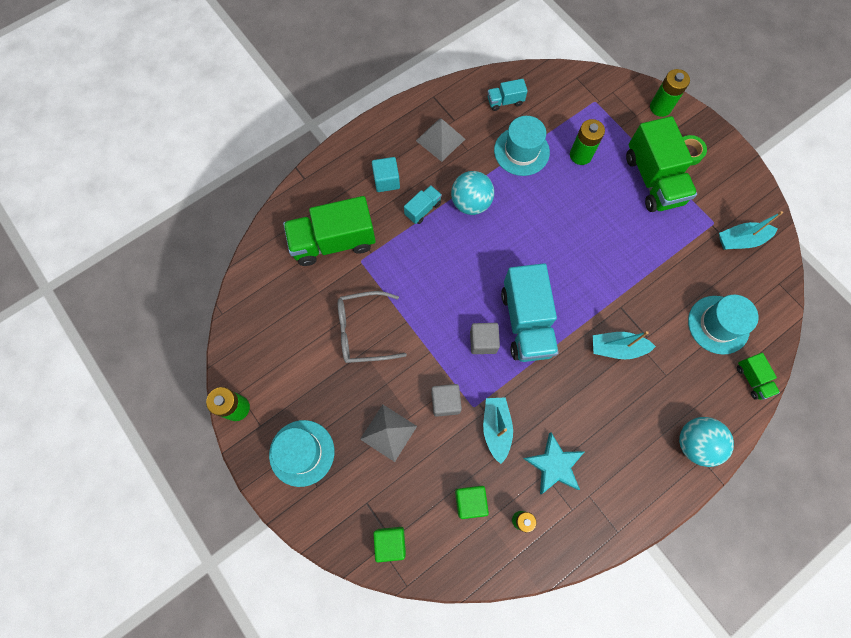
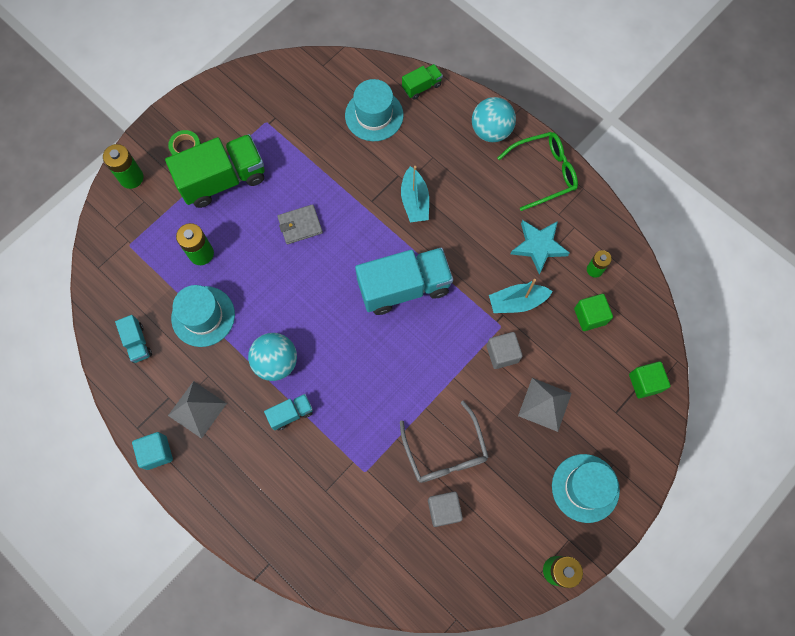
camera: 100 degrees left, 0 degrees up
(333, 242) = (347, 508): green truck -> none
(386, 181) = (260, 462): turquoise cube -> turquoise cube (156, 452)
(423, 209) = (291, 414): turquoise truck -> turquoise truck turned 120 degrees clockwise
(483, 342) = (432, 326): grey cube -> grey cube (444, 510)
(600, 239) = (300, 225): none -> grey wallet
(640, 491) = (544, 173): none -> green glasses
(741, 240) = (282, 98): turquoise boat -> none

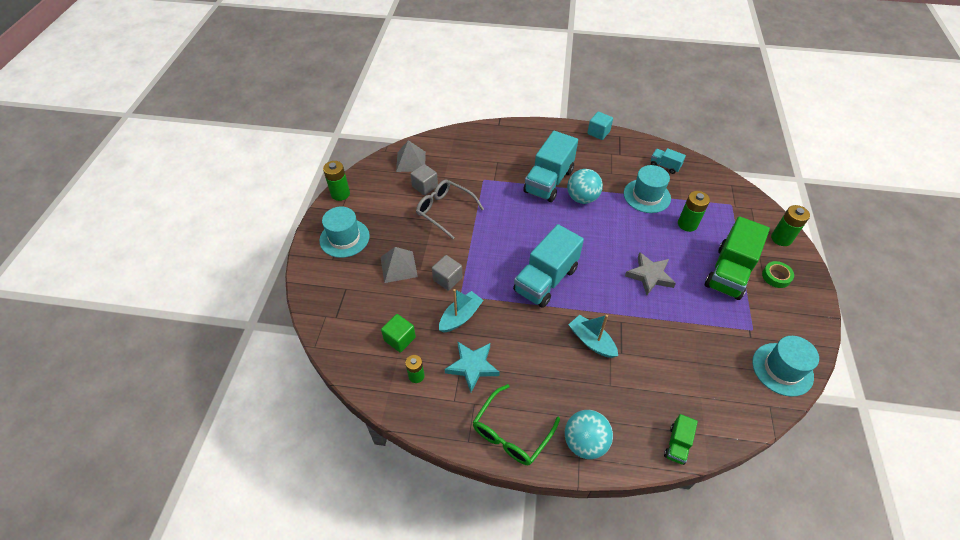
camera: 145 degrees right, 20 degrees down
(197, 409) = (599, 157): grey pyramid -> grey pyramid (411, 161)
(291, 414) = (548, 181): turquoise truck -> turquoise truck, size x2.12
(300, 225) = (649, 276): grey wallet -> grey star
(374, 115) = (686, 389): turquoise hat -> turquoise hat (782, 369)
(645, 382) = (333, 318): green cube -> none

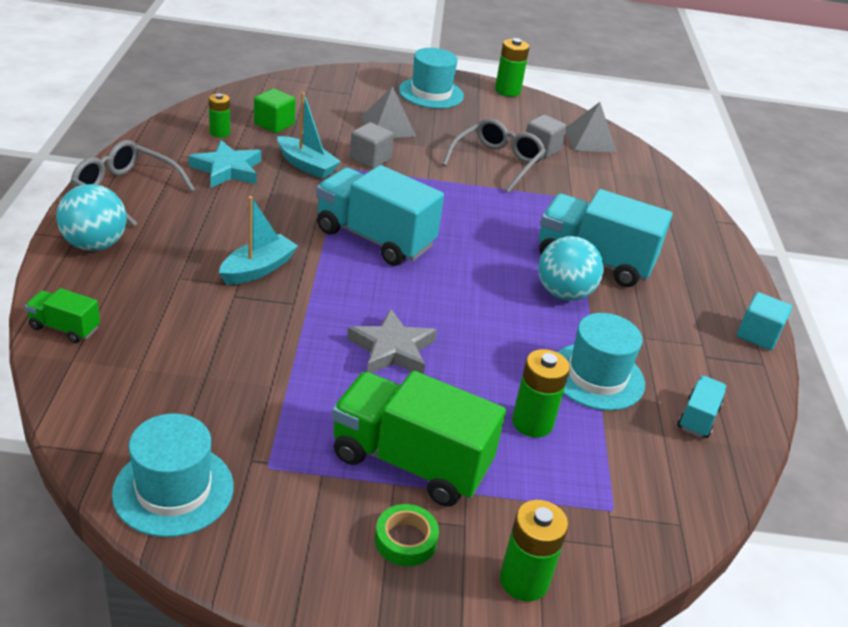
camera: 80 degrees right, 15 degrees down
(511, 433) = (125, 190): green glasses -> grey glasses

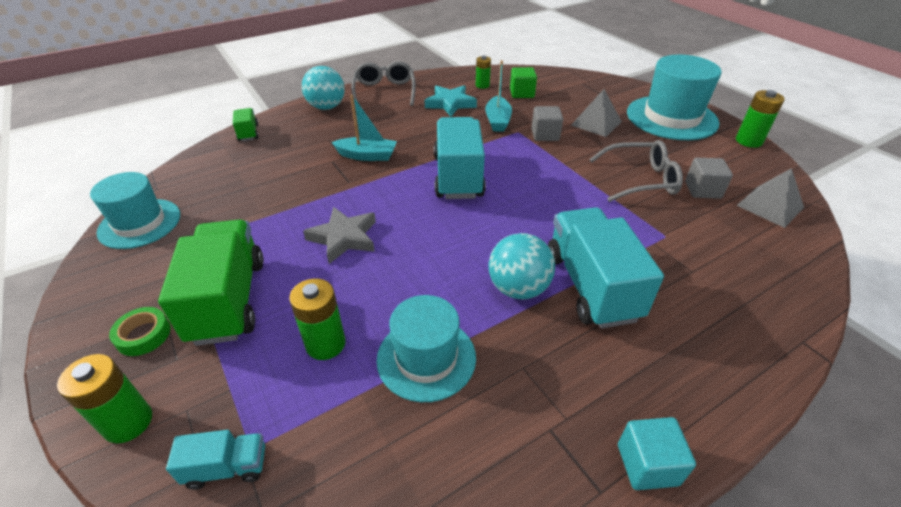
camera: 60 degrees right, 5 degrees up
(431, 93) = (671, 118): turquoise hat -> turquoise hat, size x1.52
(698, 418) = (441, 463): turquoise truck -> turquoise truck (227, 467)

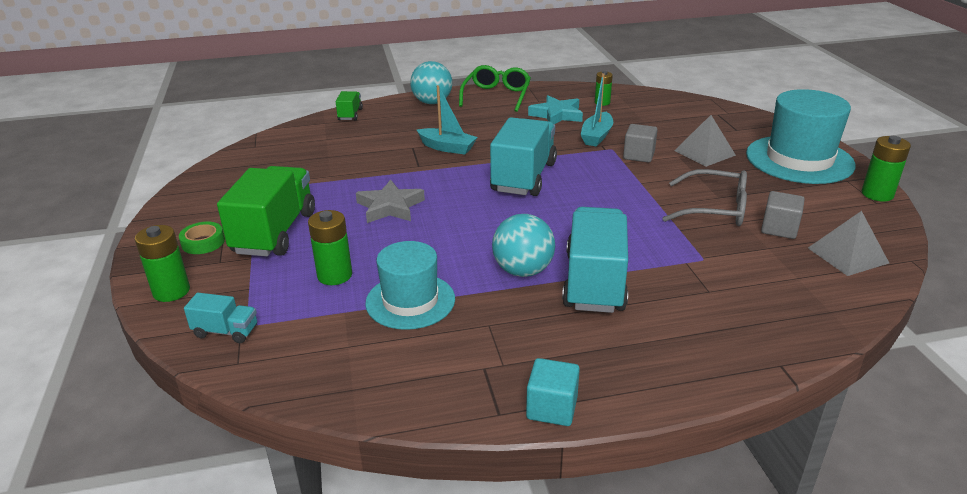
camera: 20 degrees right, 10 degrees down
(140, 223) = (231, 169): turquoise hat -> none
(385, 91) = (496, 96): grey glasses -> green glasses
(522, 93) = (640, 115): green cube -> none

